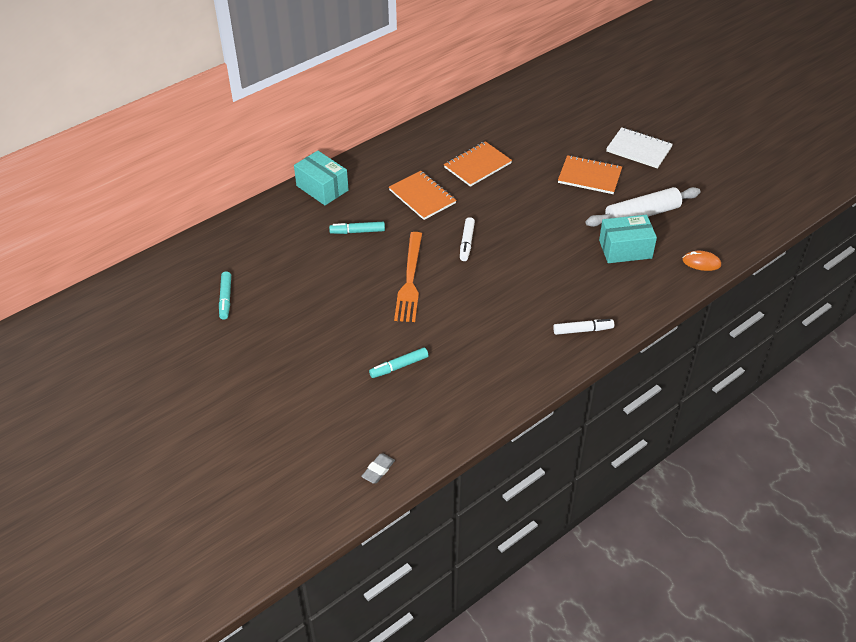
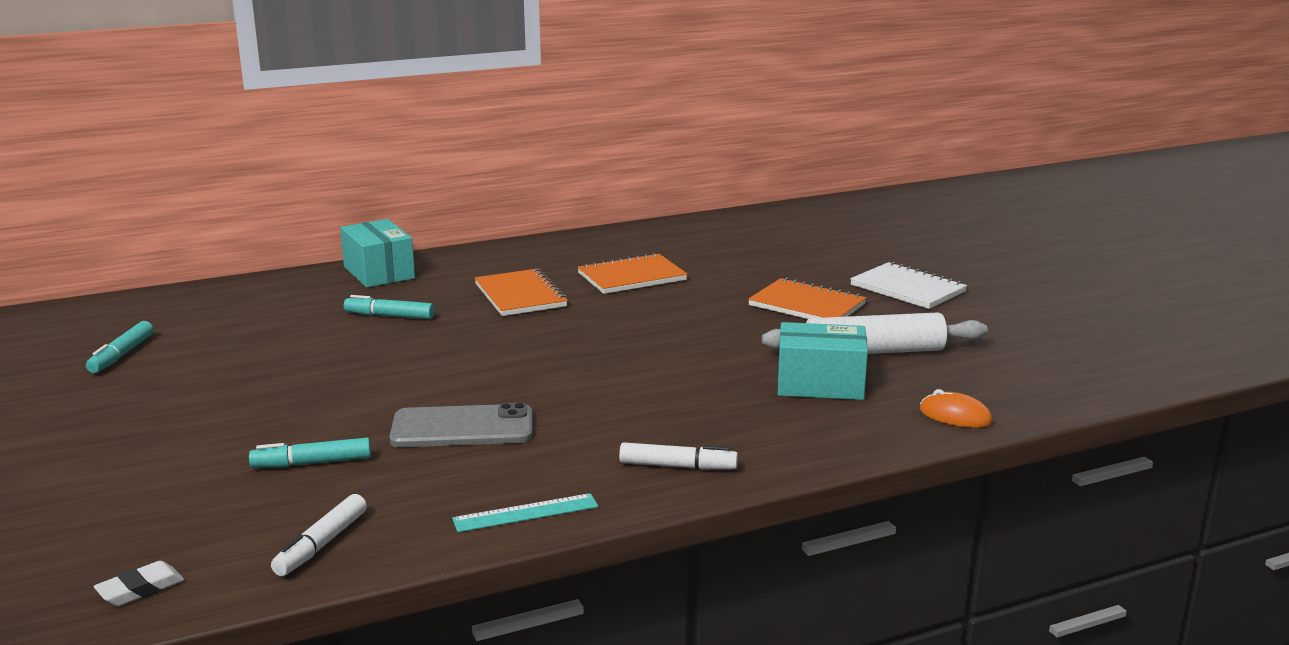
camera: 15 degrees right, 25 degrees down
(378, 470) = (140, 589): grey eraser -> white eraser
(410, 280) = (423, 372): orange fork -> none
(459, 323) = (462, 428): none -> grey phone
(467, 242) = (551, 346): white marker -> white marker (322, 544)
(527, 380) = (525, 513): none -> turquoise ruler

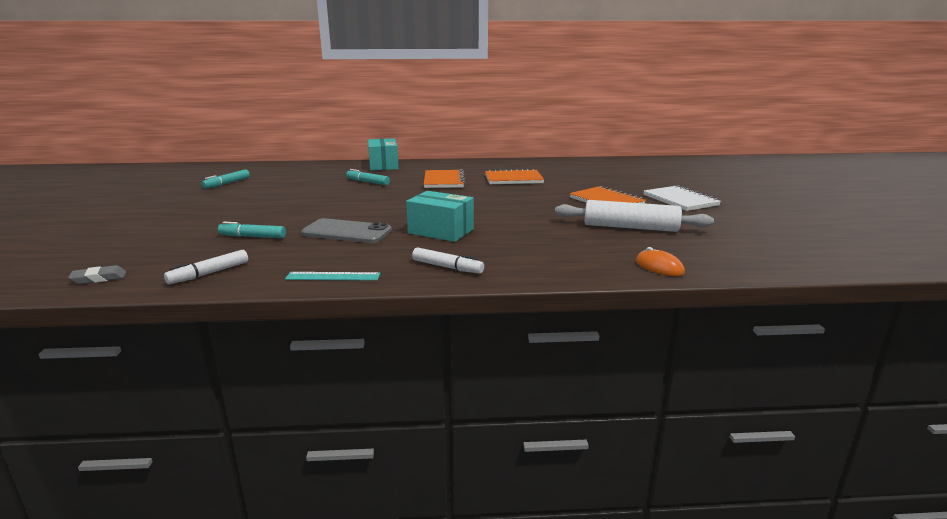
camera: 20 degrees right, 0 degrees up
(140, 589) = (99, 278): white eraser -> grey eraser
(820, 384) = (579, 239): turquoise box -> turquoise box (441, 231)

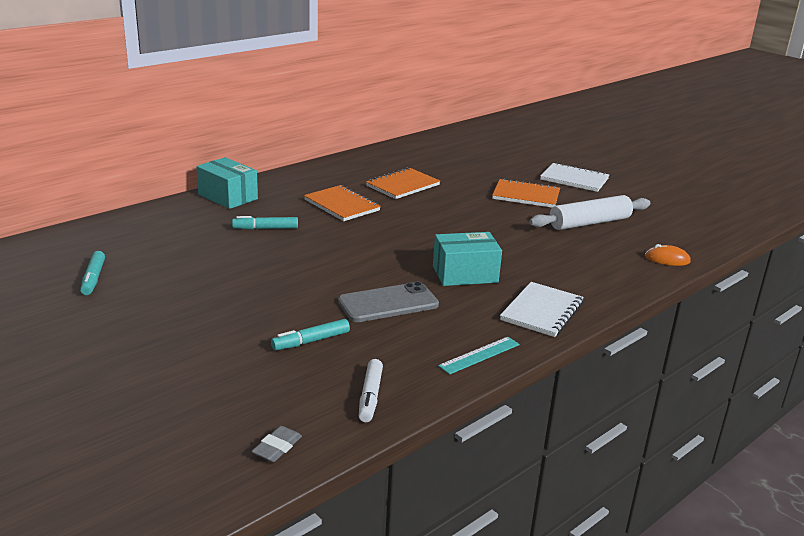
camera: 40 degrees left, 5 degrees up
(447, 267) = (542, 311): white marker -> white notebook

